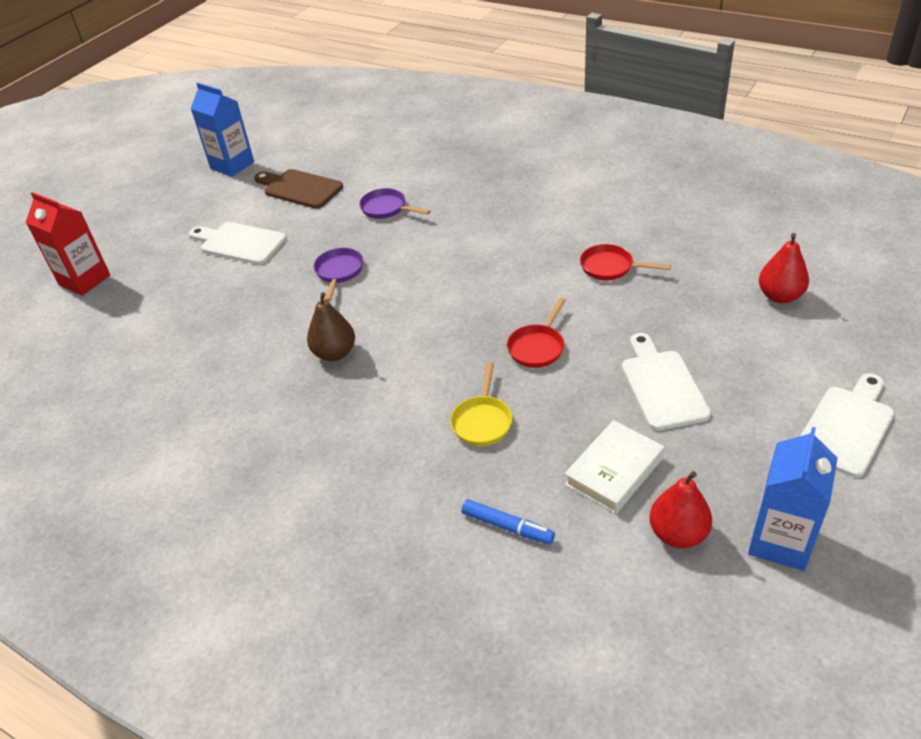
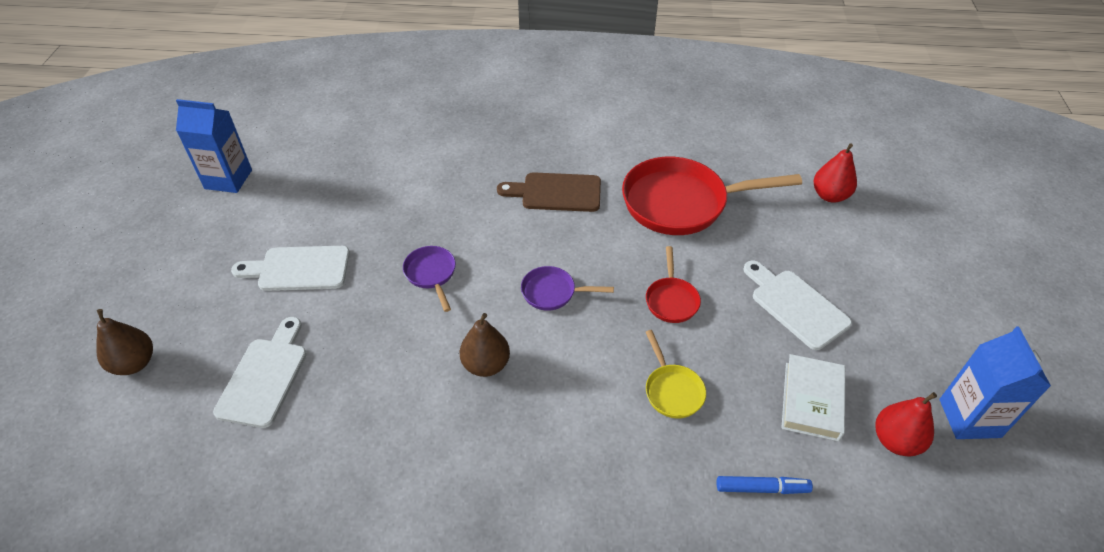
camera: 30 degrees left, 5 degrees up
(84, 280) = (134, 363): red carton -> brown pear
(300, 188) = (326, 190): brown cutting board -> brown cutting board (556, 192)
(387, 208) = (435, 192): purple pan -> purple pan (553, 292)
(610, 267) = (682, 203): red pan -> red pan, size x2.12
(847, 427) = (949, 299): white cutting board -> white cutting board (265, 377)

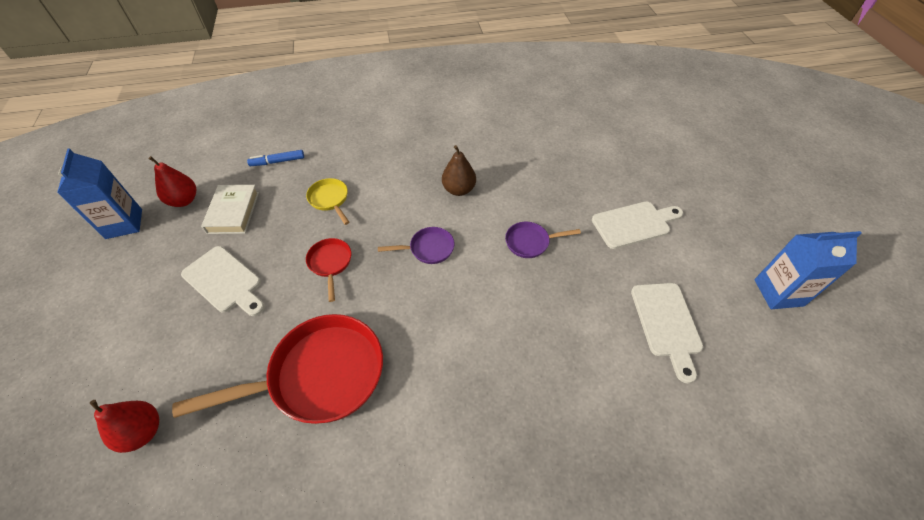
camera: 165 degrees right, 5 degrees up
(134, 363) = (676, 147): brown pear -> none
(265, 377) = (592, 155): white cutting board -> white cutting board (666, 323)
(431, 274) = (530, 242): purple pan -> purple pan turned 120 degrees clockwise
(556, 192) = (455, 357): brown cutting board -> none

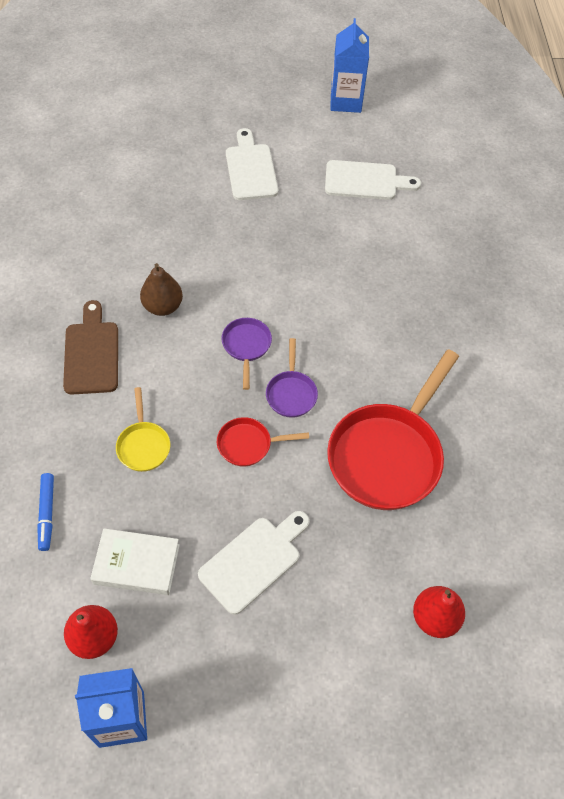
camera: 85 degrees left, 5 degrees up
(319, 376) = (388, 455): red pan -> red pan turned 135 degrees counterclockwise
(330, 200) = (143, 445): yellow pan -> yellow pan turned 75 degrees counterclockwise
(407, 159) = (91, 353): none -> brown cutting board
(530, 242) = (256, 256): purple pan -> purple pan (291, 393)

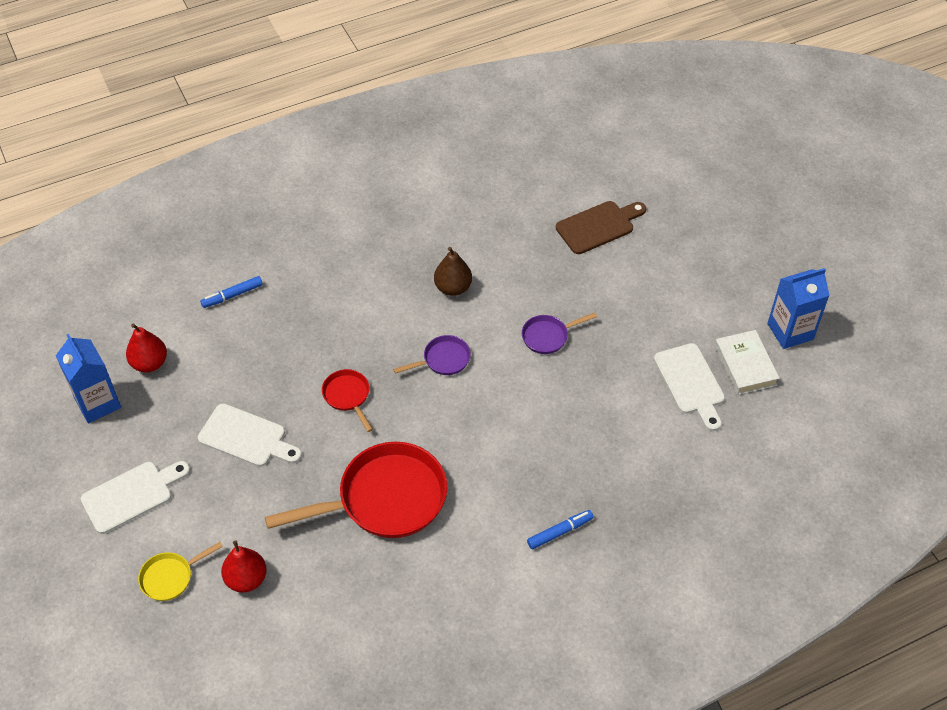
camera: 70 degrees right, 5 degrees down
(91, 353) = (382, 262): brown cutting board -> brown cutting board (598, 226)
(136, 564) = (214, 365): white book -> white book (745, 366)
(143, 445) = (315, 328): yellow pan -> yellow pan (170, 577)
(250, 169) = (646, 289): white cutting board -> white cutting board (131, 495)
(291, 393) = (412, 408): purple pan -> purple pan (548, 336)
(388, 455) = (384, 499): red pan -> red pan turned 150 degrees clockwise
(479, 329) = (560, 532): none -> blue marker

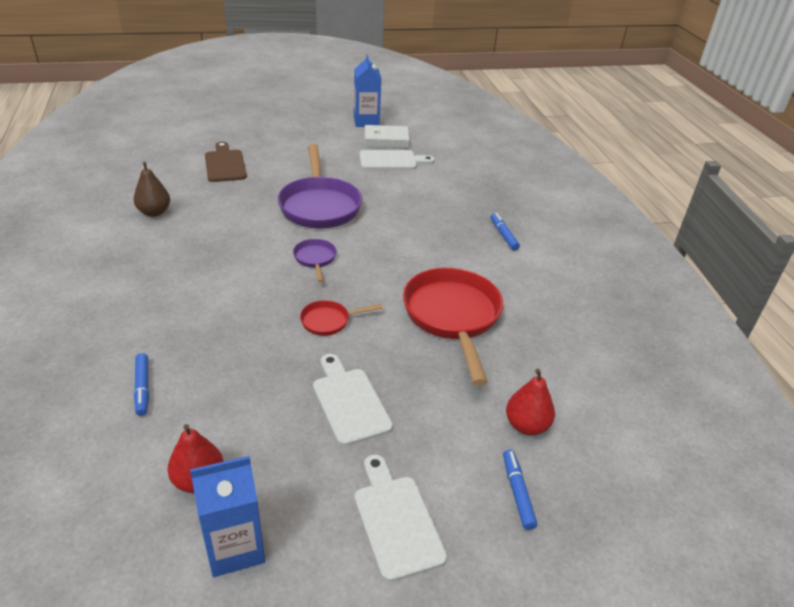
camera: 80 degrees left, 15 degrees down
(170, 577) = (517, 492): yellow pan -> blue marker
(246, 437) = (349, 402): white cutting board -> white cutting board turned 60 degrees counterclockwise
(453, 288) = (238, 240): brown pear -> brown pear (154, 212)
(548, 336) = (319, 205): purple pan -> purple pan, size x2.12

